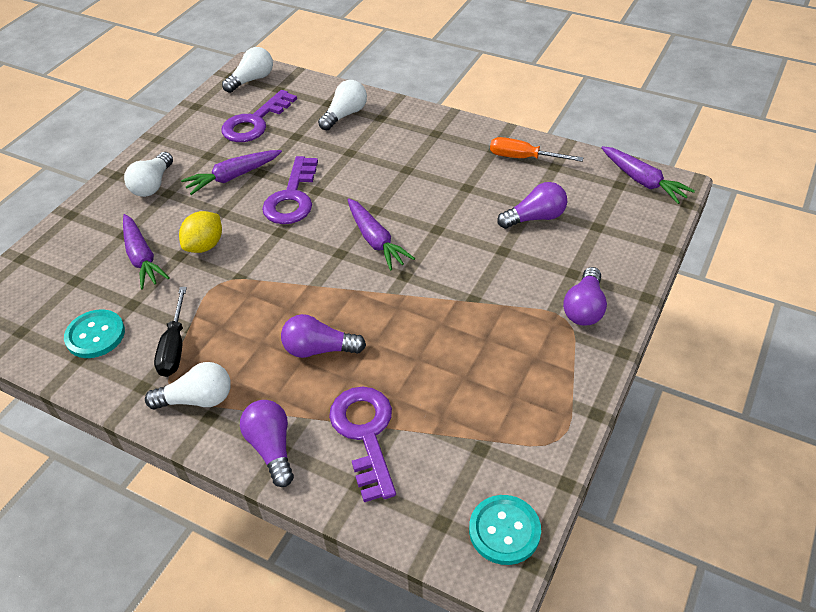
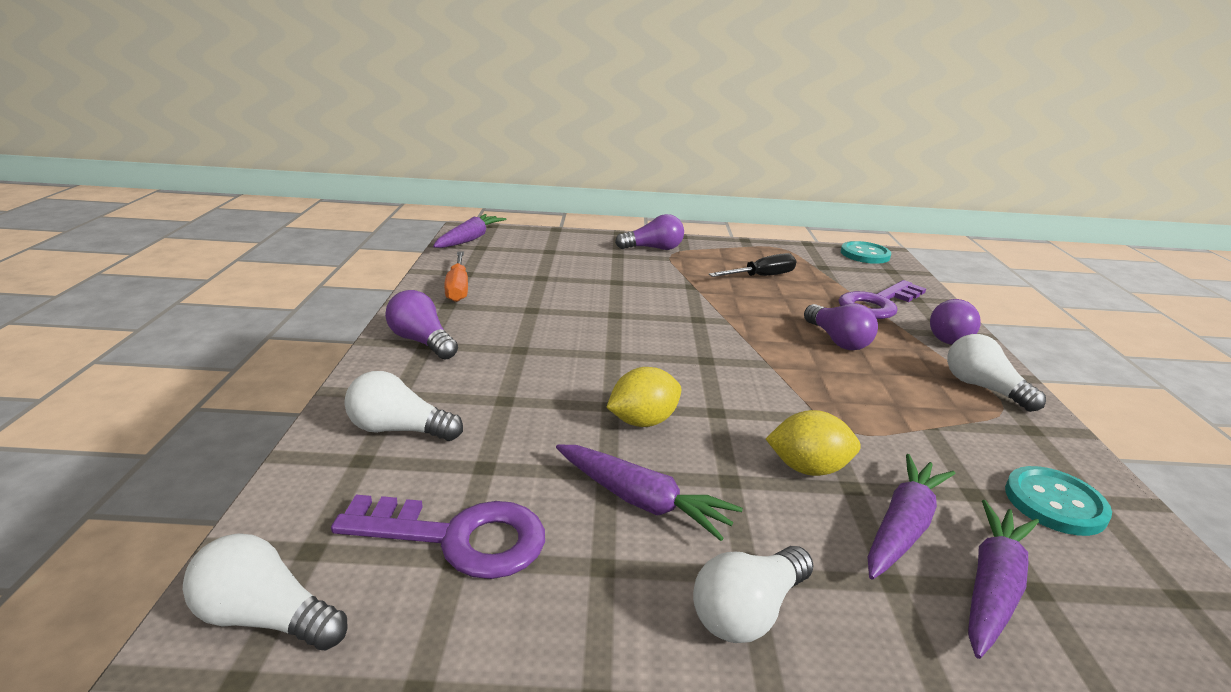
camera: 120 degrees left, 20 degrees down
(153, 185) = (748, 611): white light bulb -> white light bulb turned 150 degrees clockwise
(174, 347) = (964, 427): black screwdriver -> black screwdriver (761, 276)
(292, 198) = (643, 421): purple key -> yellow lemon
(375, 240) = (665, 343): purple carrot -> purple carrot (992, 586)
(535, 218) = (557, 273): purple light bulb -> purple light bulb (422, 341)

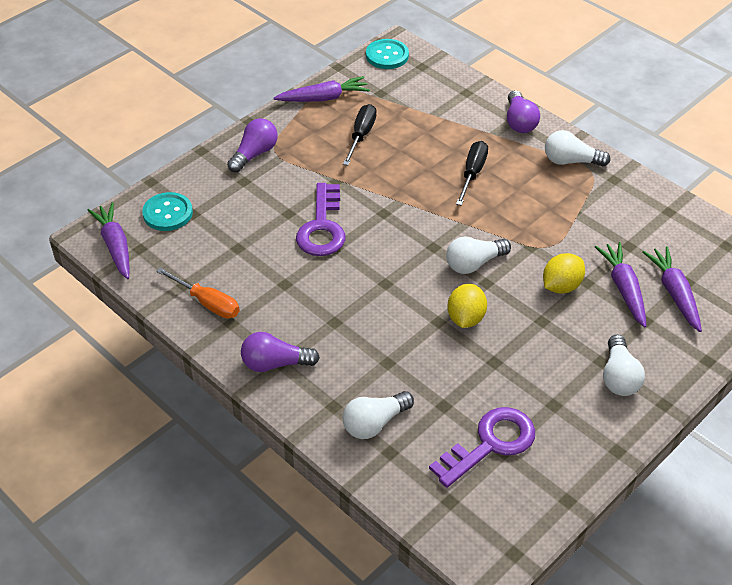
camera: 45 degrees left, 20 degrees up
(266, 617) = (483, 532): white light bulb -> white light bulb (474, 263)
(641, 501) = (526, 363): purple carrot -> purple carrot (323, 98)
(837, 340) = (472, 173): purple light bulb -> black screwdriver
(877, 304) = (453, 116): purple key -> purple key (322, 227)
(1054, 503) = (658, 226): turquoise button -> turquoise button (168, 213)

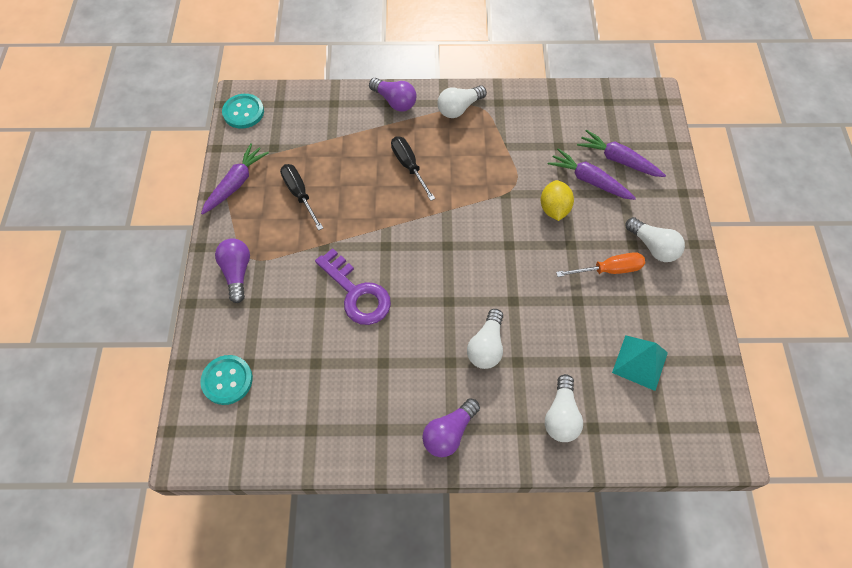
camera: 45 degrees left, 15 degrees up
(115, 246) = (218, 446): purple carrot -> none
(207, 303) = (346, 429): orange screwdriver -> orange screwdriver (609, 270)
(465, 318) = (526, 283): yellow lemon -> none
(474, 263) = (486, 237): white light bulb -> white light bulb (486, 346)
(490, 443) = (640, 362): purple key -> turquoise pyramid

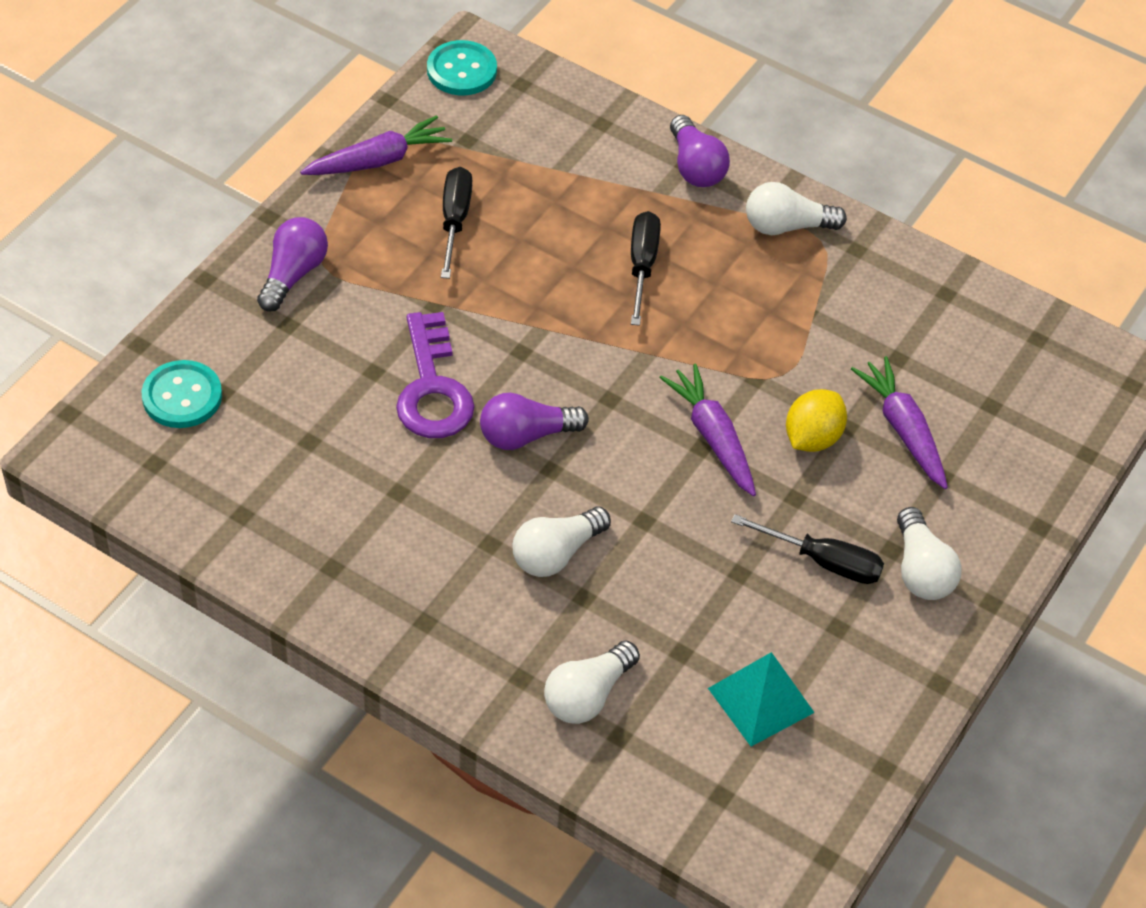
camera: 30 degrees right, 10 degrees down
(449, 433) = (417, 624): purple light bulb -> purple light bulb (526, 435)
(609, 270) = (823, 561): orange screwdriver -> black screwdriver
(618, 160) = (976, 427): purple carrot -> purple carrot (713, 437)

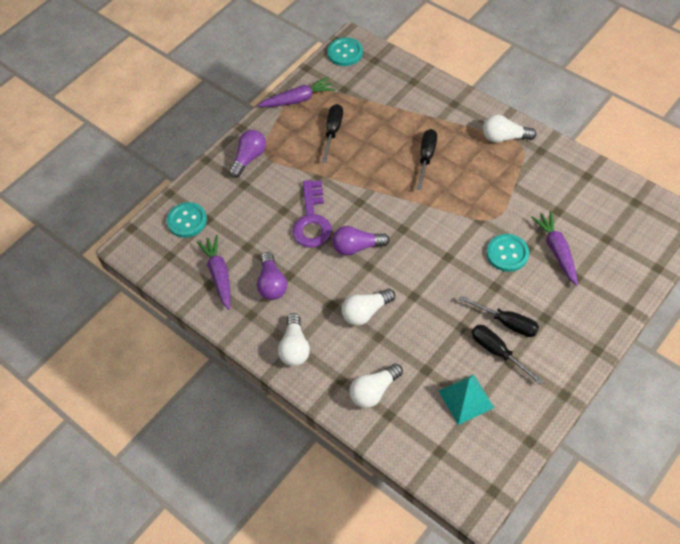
camera: 15 degrees right, 5 degrees up
(695, 167) = (459, 105): purple light bulb -> purple light bulb (272, 284)
(713, 437) = (454, 251): purple carrot -> purple carrot (219, 275)
(811, 614) = (497, 352): none -> black screwdriver
(812, 438) = (507, 254): yellow lemon -> turquoise button
(921, 570) = (560, 330): white light bulb -> white light bulb (295, 347)

